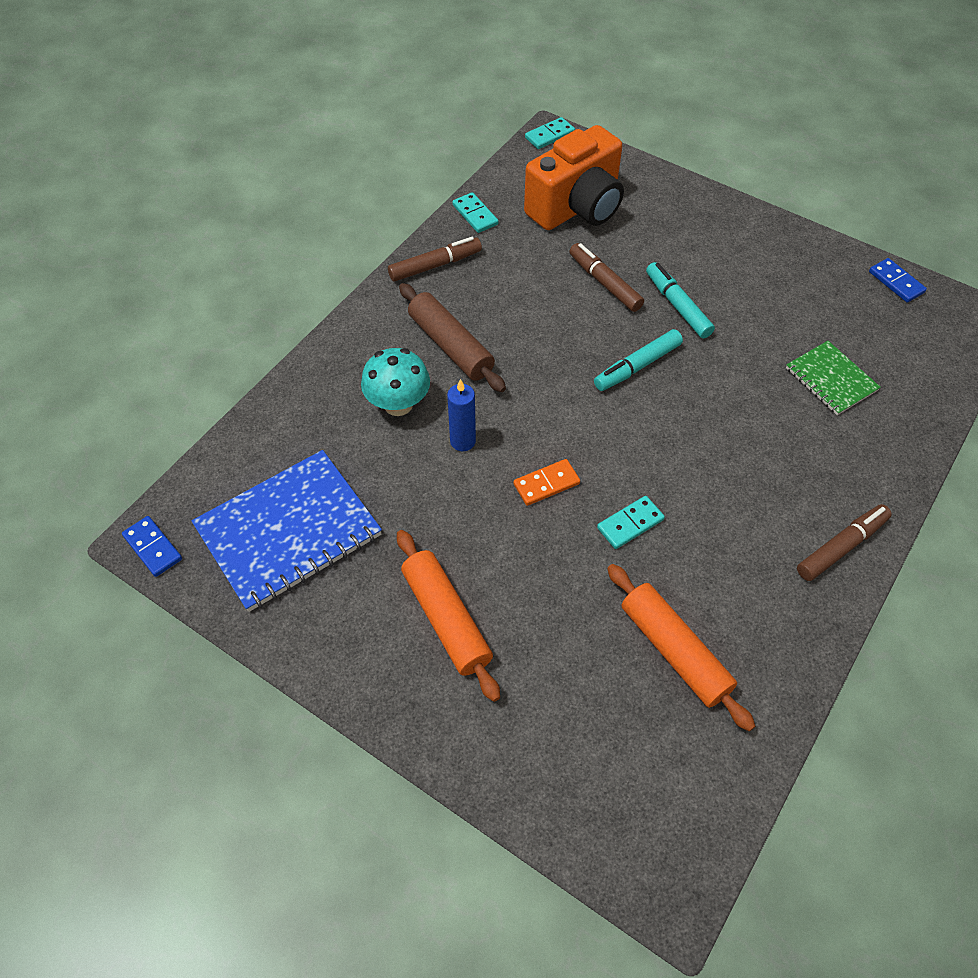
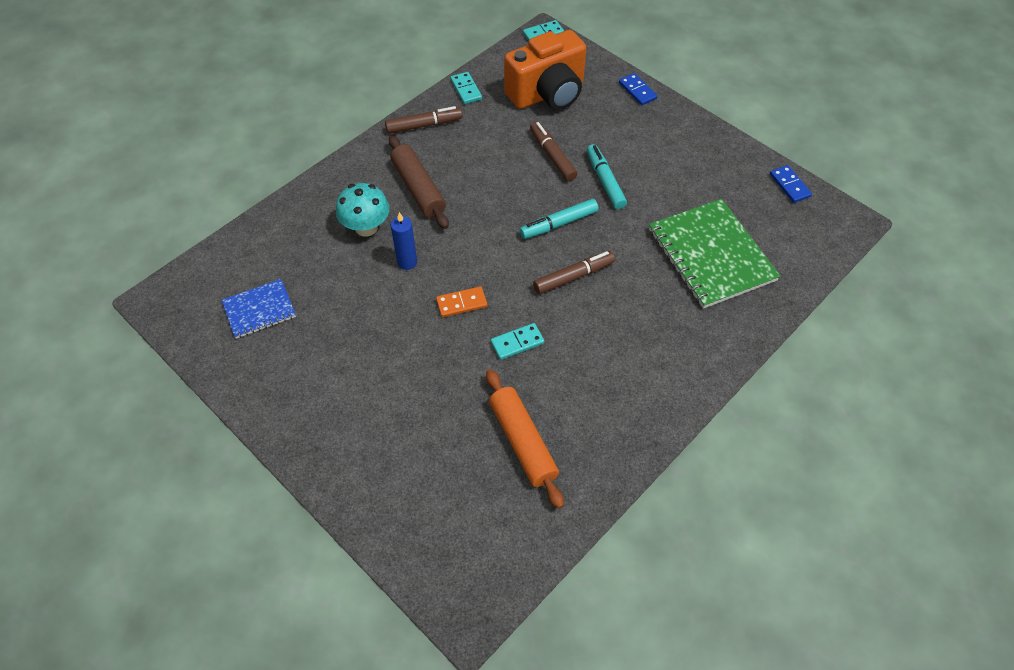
camera: 10 degrees right, 0 degrees up
(153, 547) = (159, 307): blue domino -> blue domino (637, 91)
(288, 532) = (259, 310): blue notebook -> blue notebook, size x0.54
(446, 619) = (358, 391): orange rolling pin -> none
(831, 379) = (711, 255): green notebook -> green notebook, size x1.84
(841, 547) = (678, 385): brown marker -> brown marker (573, 276)

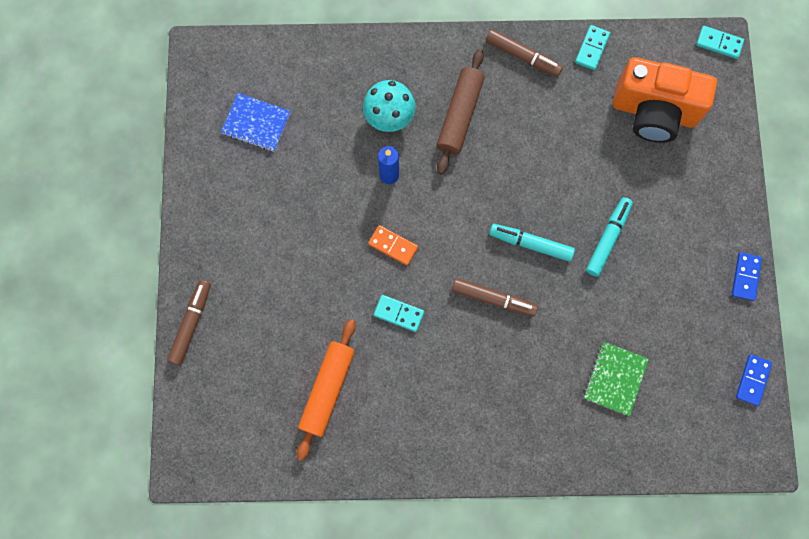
camera: 45 degrees right, 20 degrees up
(552, 156) = (592, 177): brown marker -> brown marker (191, 323)
(637, 91) = (733, 175): blue domino -> blue domino (745, 277)
(711, 255) = (615, 378): green notebook -> green notebook, size x0.54

